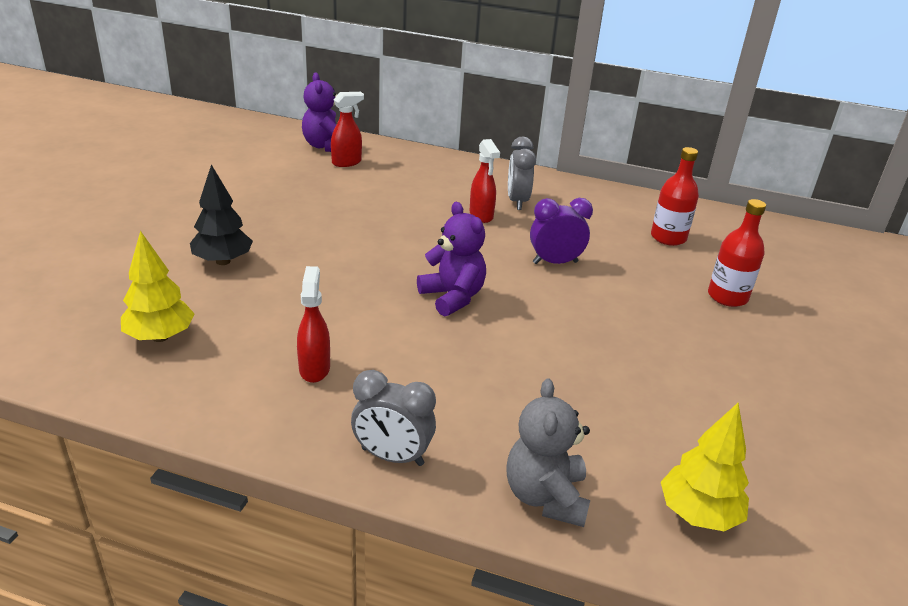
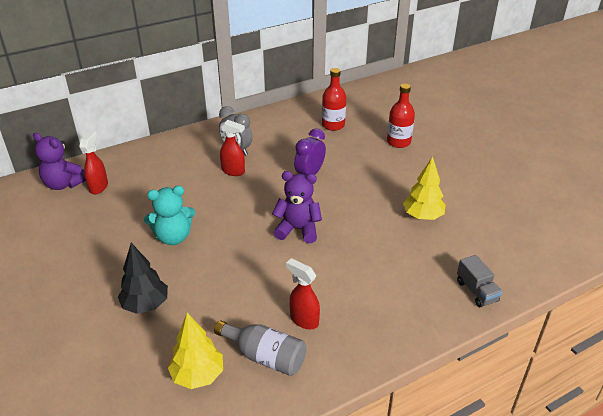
camera: 45 degrees left, 5 degrees up
(230, 367) = (265, 356): none -> grey bottle
(334, 230) = (173, 237): none -> turquoise teddy bear
(392, 456) = (404, 328): grey clock -> none
(545, 496) = (476, 291): grey teddy bear -> grey truck
(698, 514) = (524, 252): yellow tree -> yellow tree (422, 216)

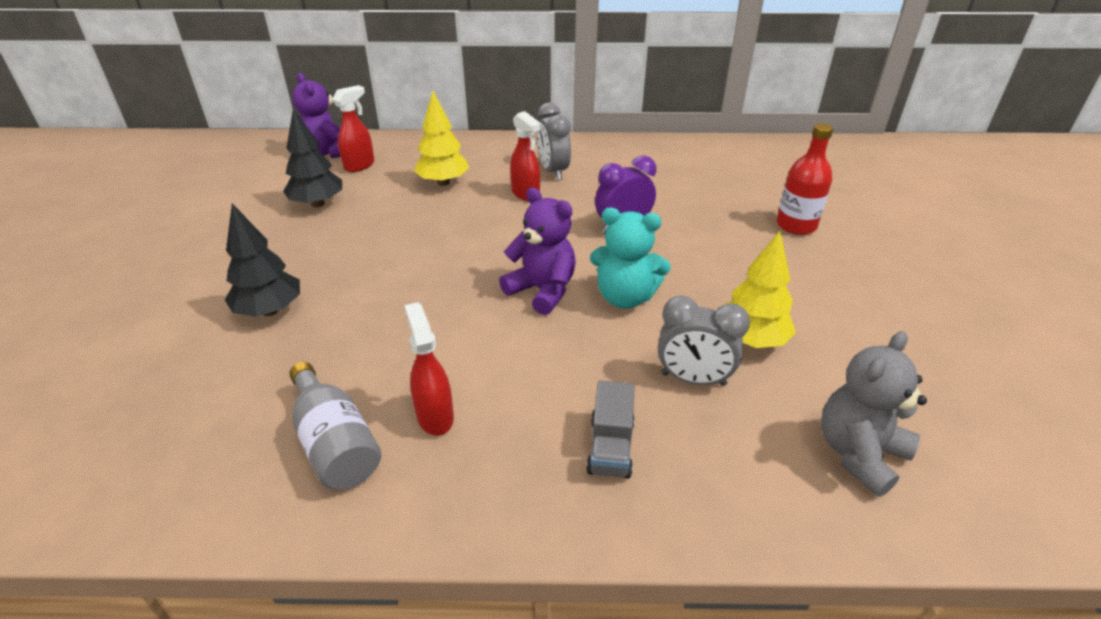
camera: 30 degrees right, 0 degrees up
(98, 225) = (318, 204): none -> black tree
(173, 237) = (381, 245): turquoise teddy bear -> turquoise teddy bear (625, 297)
(198, 375) = (232, 427): yellow tree -> yellow tree (443, 182)
(333, 125) = (711, 178): red bottle -> none
(411, 247) = (693, 379): none -> grey clock
(476, 291) = (755, 499): grey truck -> grey truck (610, 447)
(503, 253) = (859, 453): none -> grey teddy bear

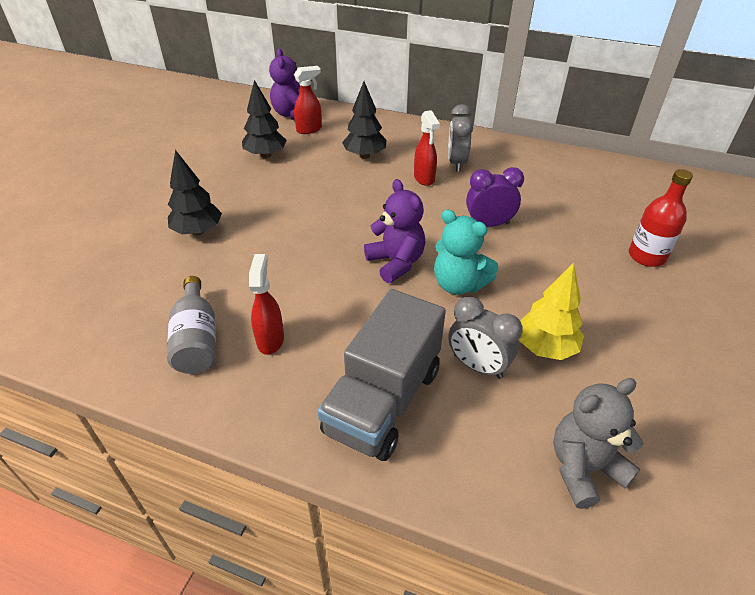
camera: 20 degrees right, 5 degrees up
(443, 182) = (365, 156): yellow tree -> black tree
(610, 447) = (383, 400): grey truck -> grey truck, size x2.08

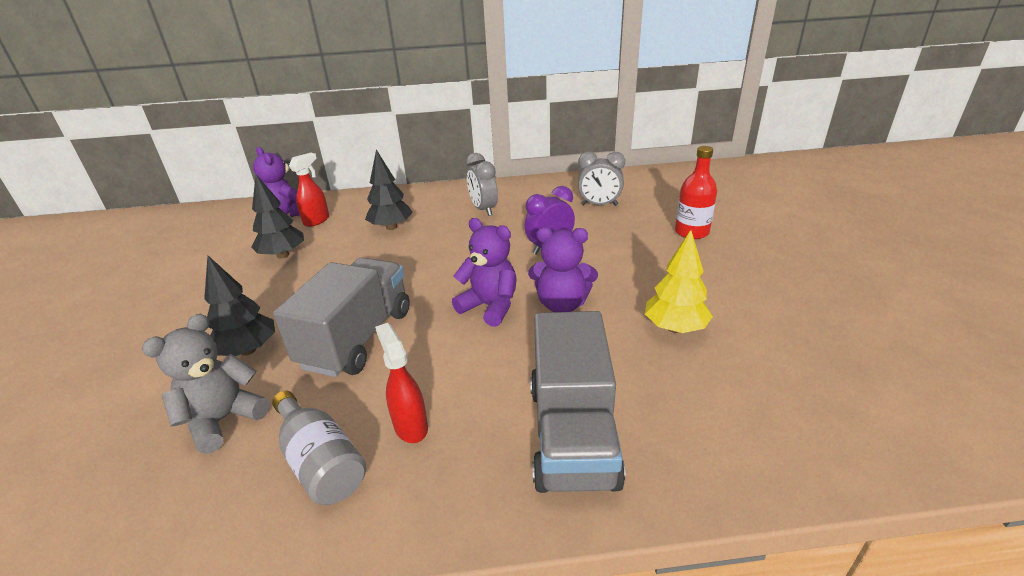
camera: 25 degrees left, 10 degrees down
(277, 251) = (357, 338): none -> grey truck
(424, 178) = (463, 230): red spray bottle -> none
(458, 284) = (562, 304): turquoise teddy bear -> purple teddy bear
(477, 366) = (633, 366): grey clock -> grey clock (599, 205)
(583, 468) = (786, 412): grey teddy bear -> grey teddy bear (223, 419)

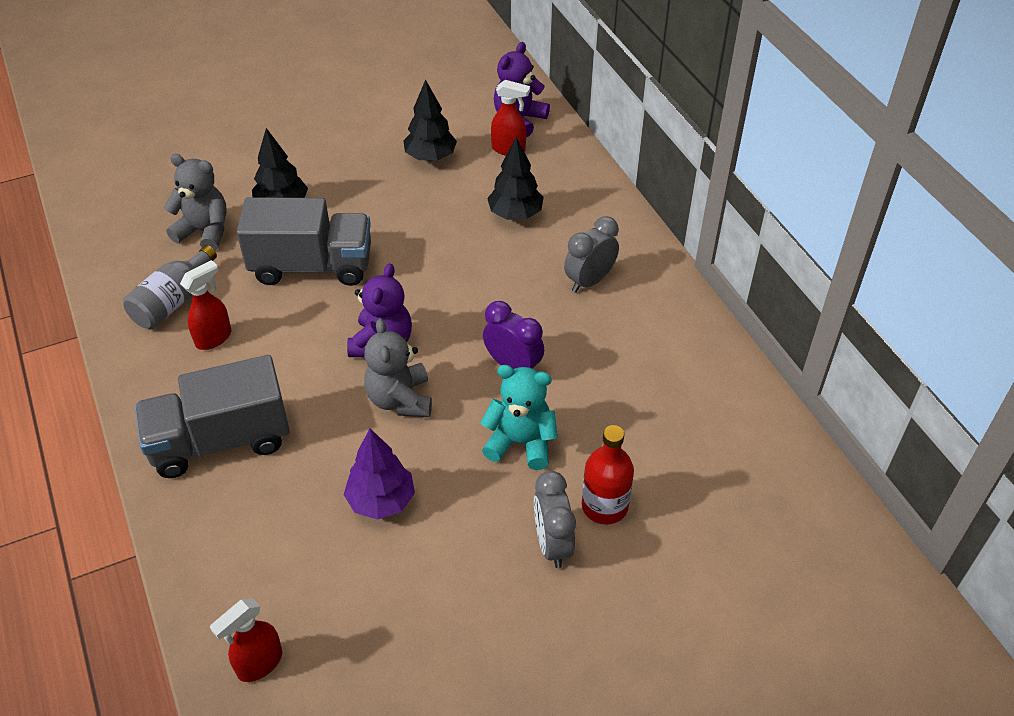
camera: 70 degrees right, 15 degrees up
(562, 304) = (400, 399): purple teddy bear -> grey teddy bear
(599, 205) = (649, 395): grey clock -> grey clock (552, 544)
(627, 255) = (521, 443): none -> turquoise teddy bear
(675, 328) = (381, 501): yellow tree -> purple tree
(874, 429) = (259, 664): none -> red spray bottle

